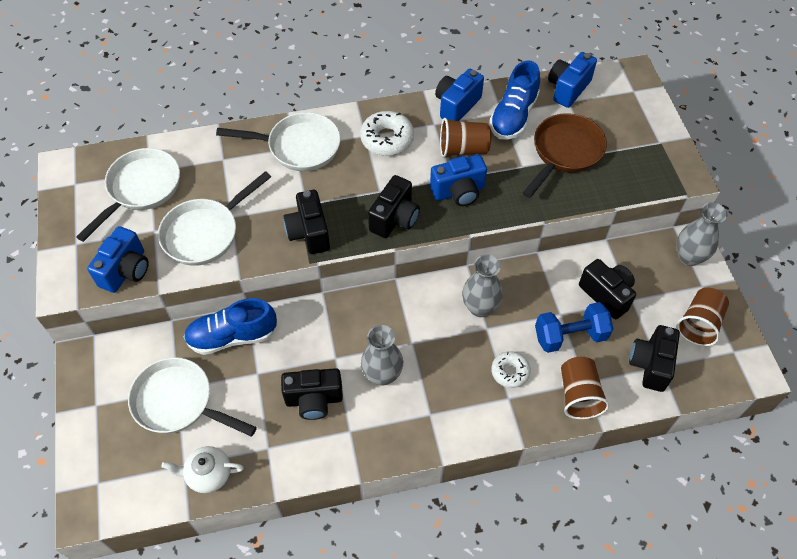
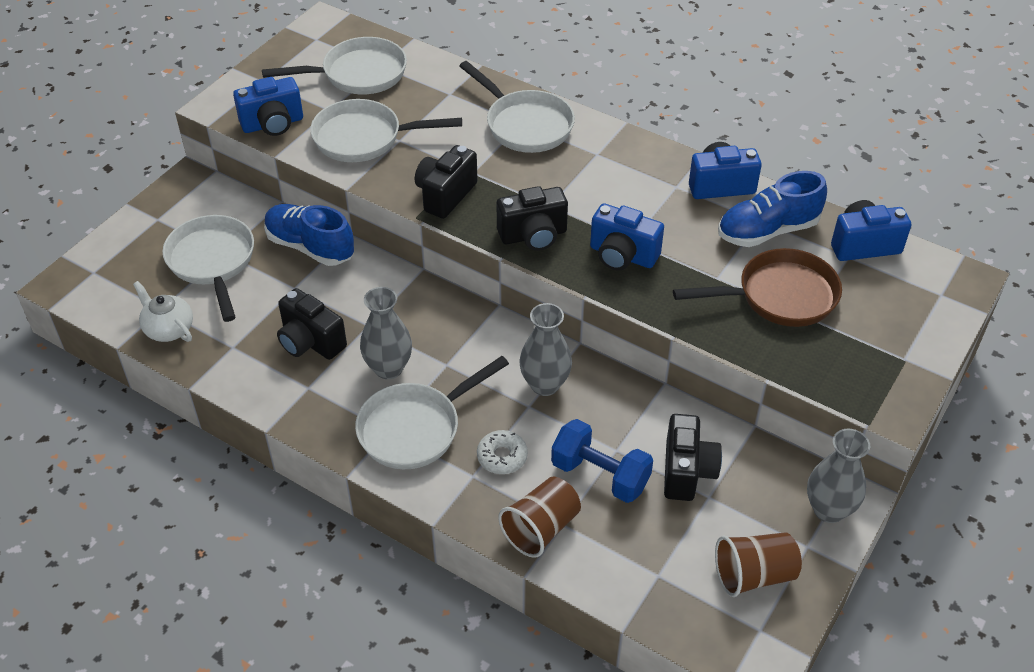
camera: 45 degrees right, 10 degrees down
(387, 139) = (613, 169): white donut -> none
(444, 398) = (415, 428): none -> white pan
(463, 149) = (676, 224): brown cup -> none
(650, 364) = (649, 565): black camera -> none

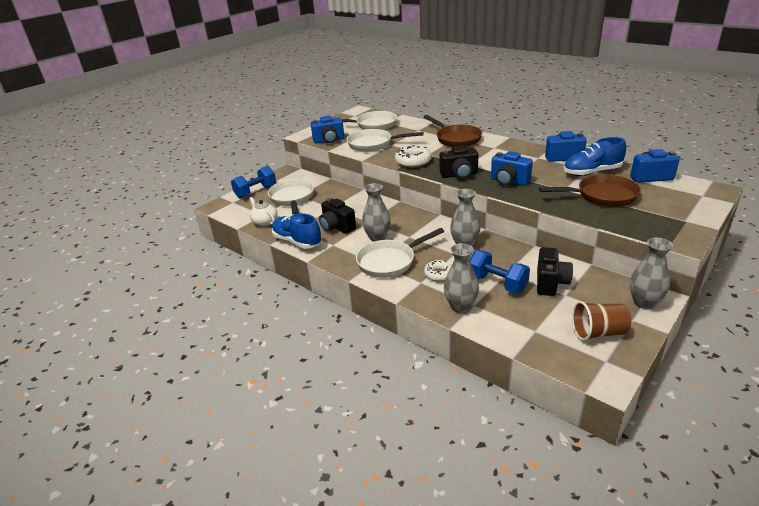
camera: 10 degrees right, 15 degrees down
(135, 242) = (256, 192): none -> blue dumbbell
(310, 247) = (342, 193): blue shoe -> blue shoe (297, 241)
(445, 195) = (413, 162): black camera -> white donut
(525, 125) = (456, 139): white pan -> brown pan
(541, 528) = (460, 306): brown cup -> grey vase

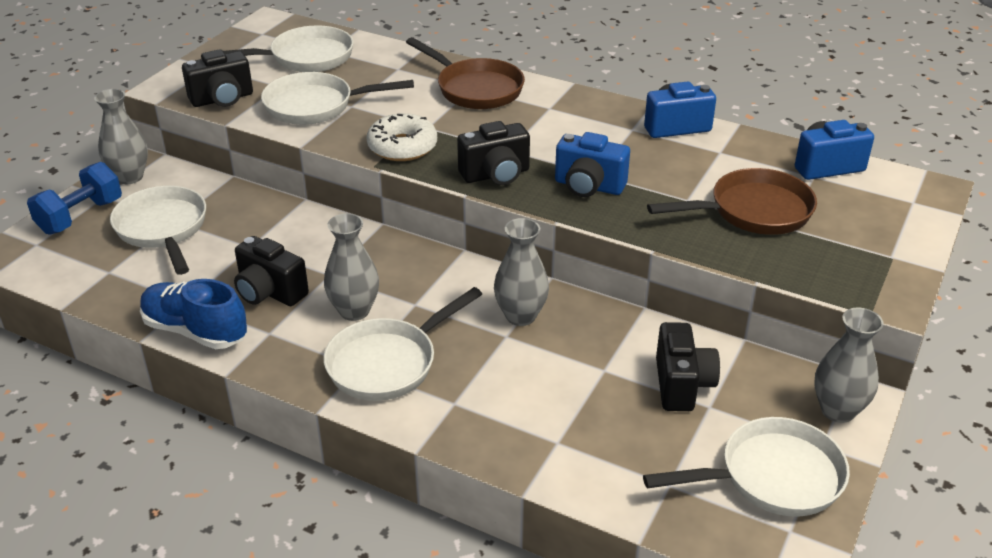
camera: 15 degrees left, 5 degrees up
(265, 222) = (117, 289): white teapot -> none
(329, 141) = (222, 99): blue camera -> black camera
(438, 274) = (484, 383): white donut -> none
(460, 306) = (534, 448): grey vase -> grey vase (130, 177)
(497, 283) = (591, 394): blue dumbbell -> none
(592, 172) = (729, 160): blue shoe -> none
(598, 332) = (772, 477): brown cup -> white pan

